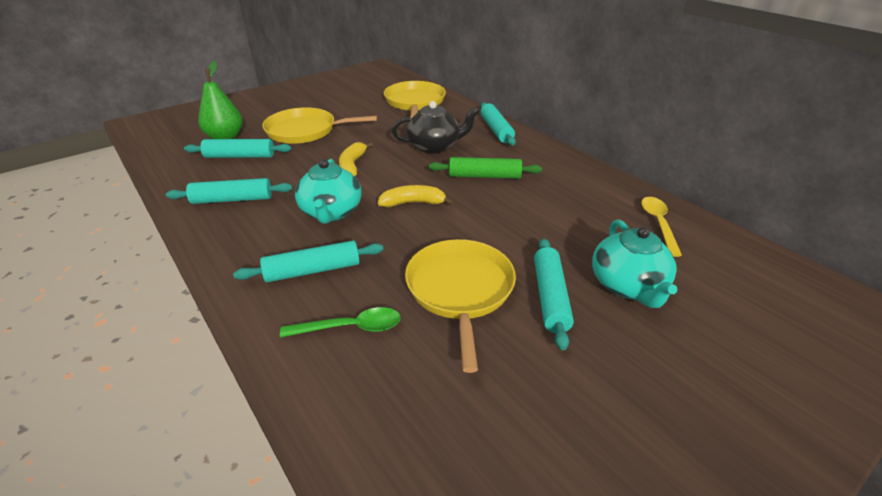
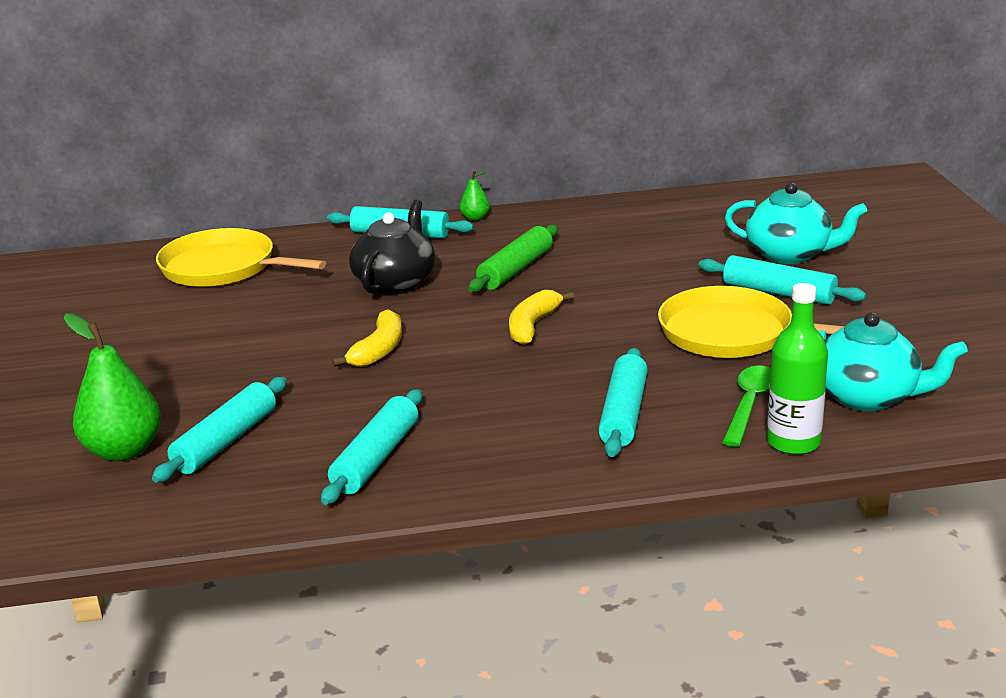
camera: 60 degrees left, 10 degrees down
(298, 368) = (793, 442): none -> green bottle
(305, 131) = (204, 372): yellow pan -> none
(331, 212) = (497, 384): turquoise teapot -> turquoise teapot (867, 397)
(352, 165) = (379, 350): yellow banana -> yellow banana turned 105 degrees counterclockwise
(541, 144) = (475, 218): none -> green pear
(658, 223) = (706, 211): yellow spoon -> none

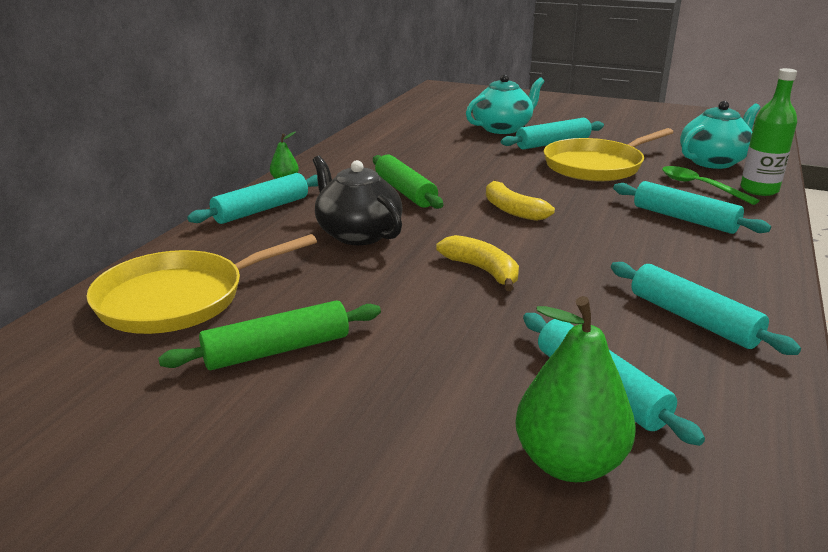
camera: 60 degrees left, 0 degrees up
(184, 321) = (277, 350): none -> green rolling pin

